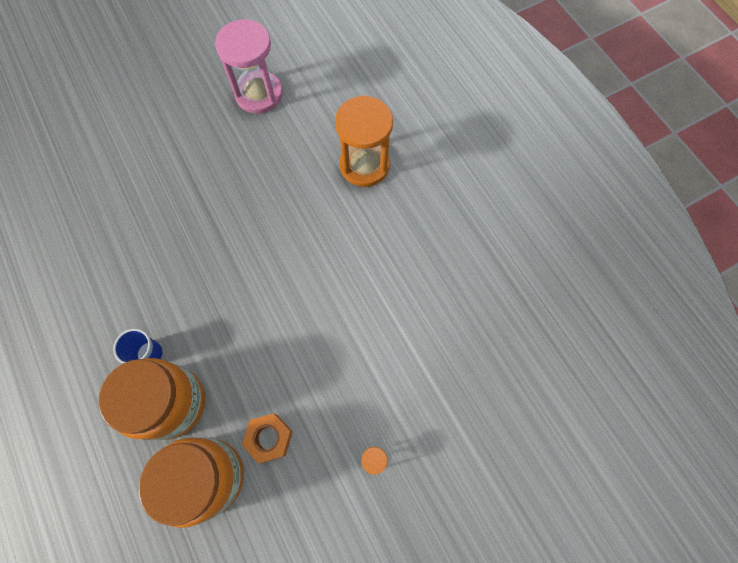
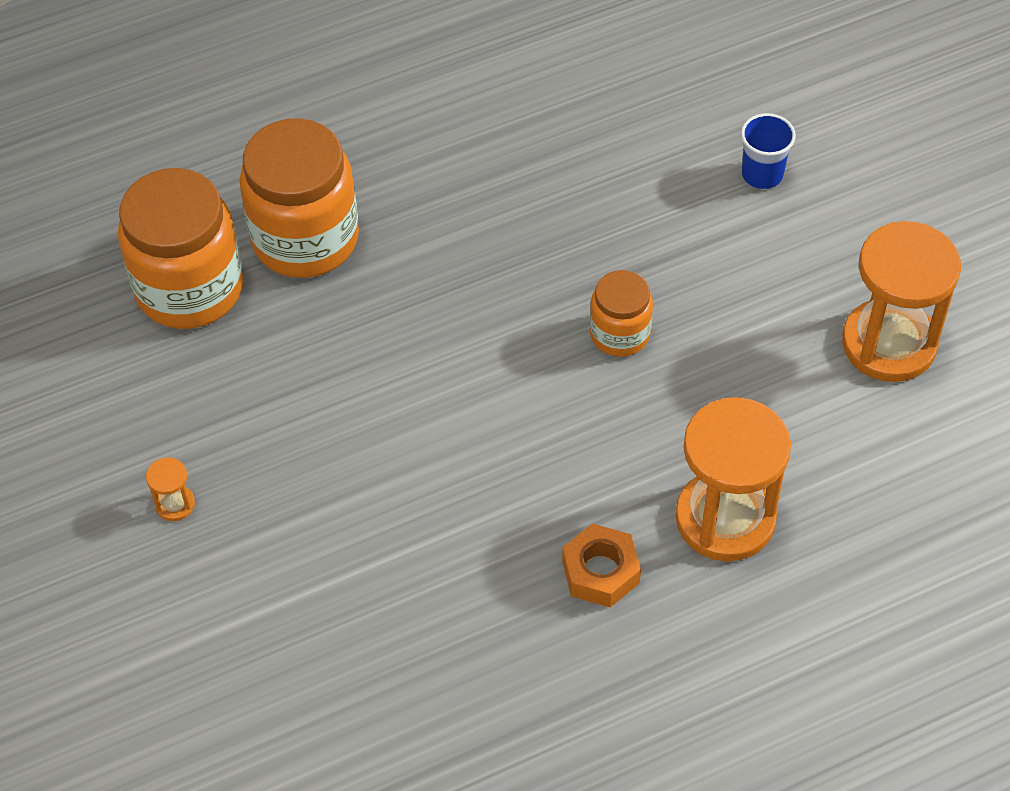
camera: 95 degrees right, 15 degrees down
(149, 353) = (386, 206): blue cup -> blue cup (762, 174)
(251, 216) = (620, 334): none -> orange jar
(259, 94) = (889, 344): pink hourglass -> orange hourglass
(269, 438) = (232, 363): orange nut -> orange nut (600, 572)

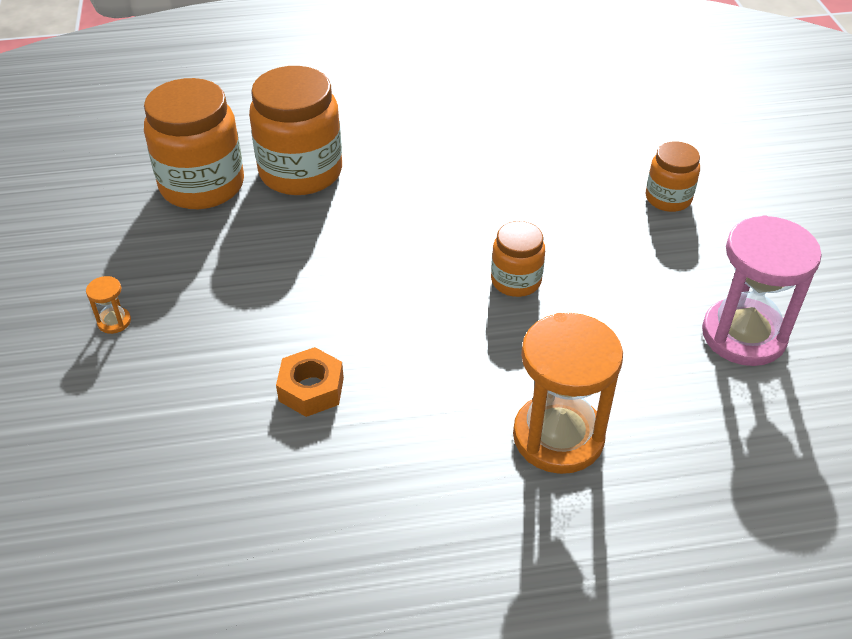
camera: 15 degrees right, 10 degrees down
(600, 572) = (433, 453): orange nut -> orange nut (311, 389)
(762, 174) = (668, 198): blue cup -> orange jar
(889, 344) = (743, 335): orange hourglass -> pink hourglass

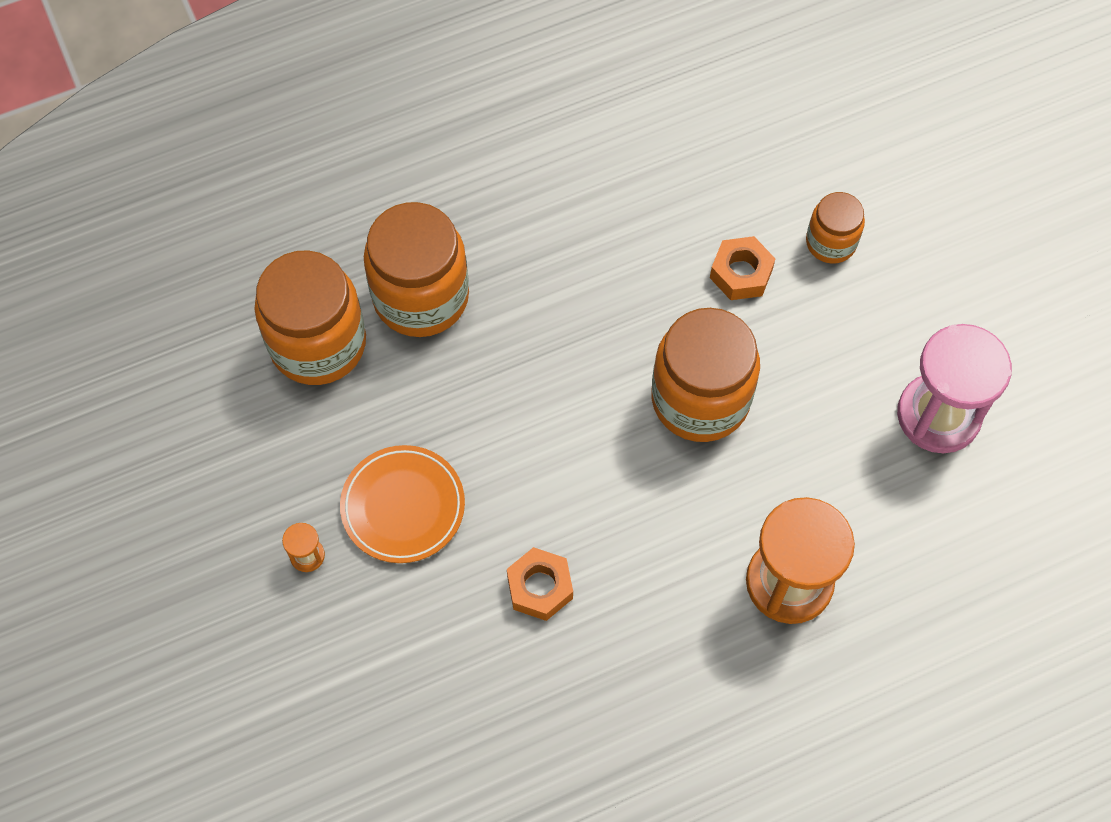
camera: 15 degrees left, 20 degrees up
(216, 304) = (403, 506): none -> orange plate
(516, 281) = (700, 399): orange jar -> orange jar, size x1.85
(581, 204) = (741, 273): none -> orange nut

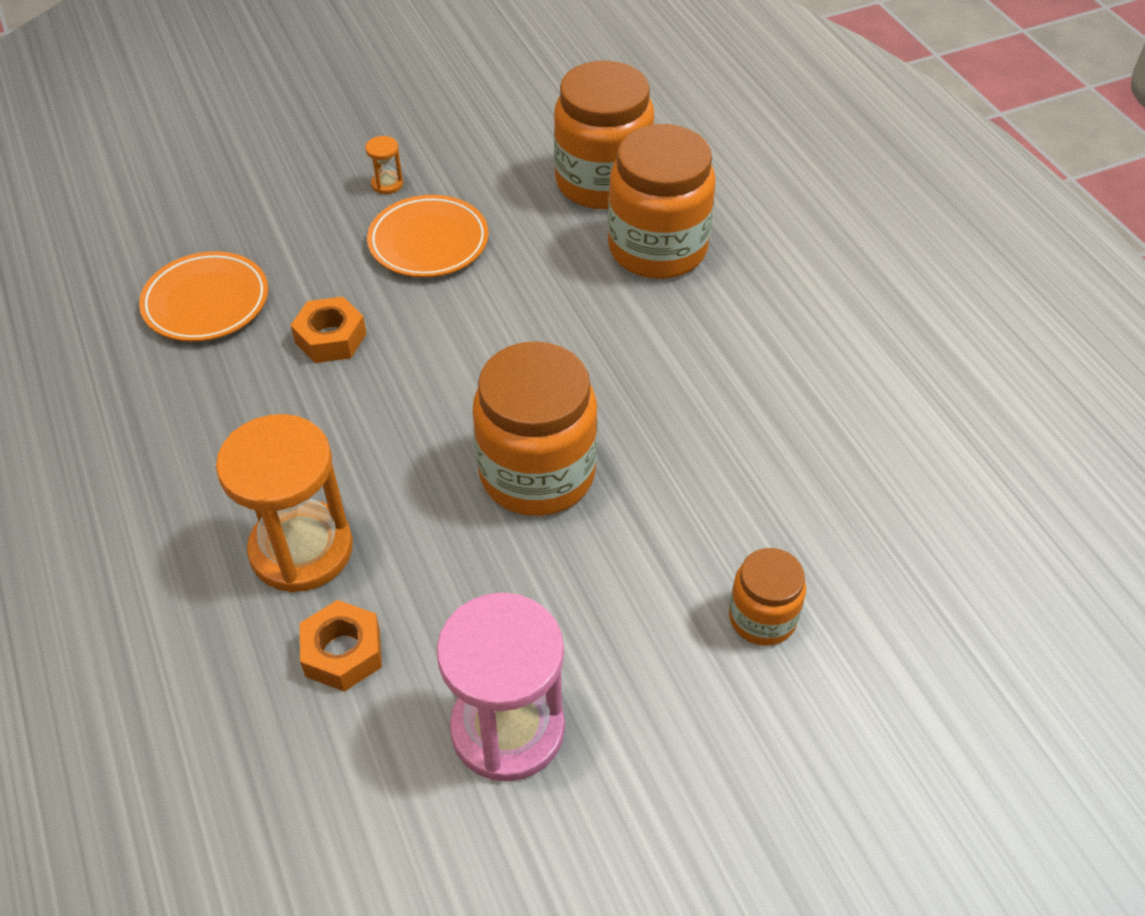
camera: 90 degrees right, 15 degrees down
(487, 718) = (206, 302): none -> orange plate
(741, 273) = (707, 518): orange nut -> orange nut (343, 653)

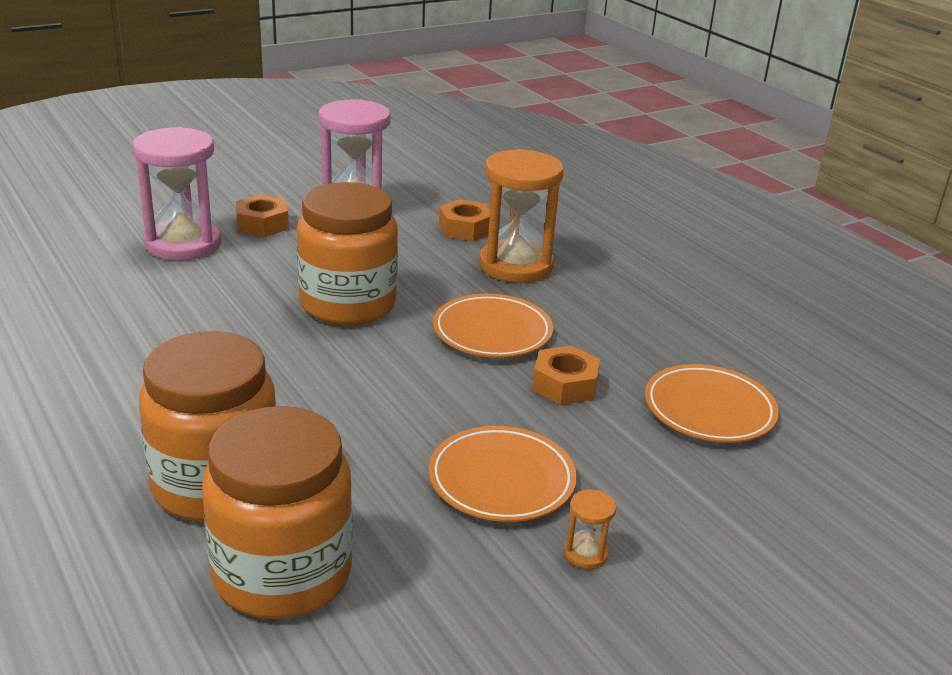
camera: 170 degrees right, 20 degrees down
(378, 417) = (492, 332): none -> orange plate
(655, 673) = (262, 224): none -> orange nut
(762, 618) = (183, 244): orange jar -> pink hourglass

